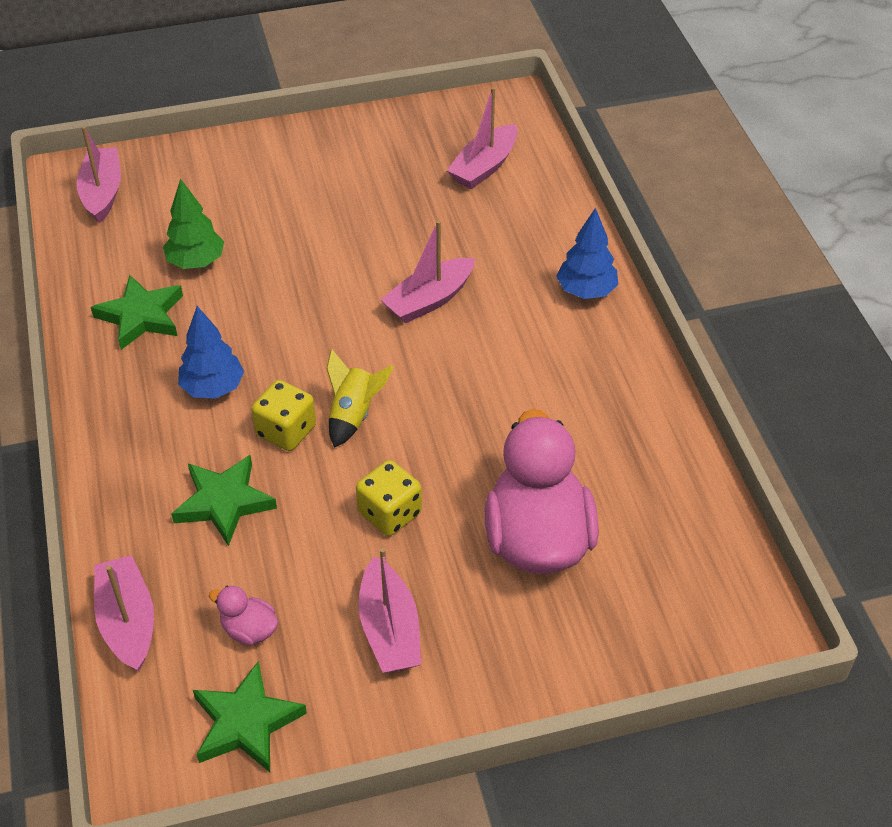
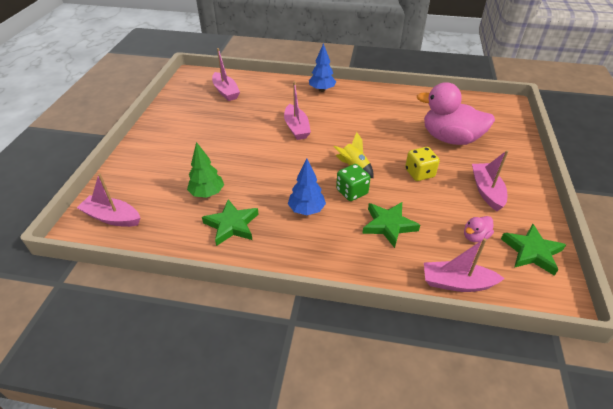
camera: 65 degrees left, 5 degrees down
(286, 431) = (352, 192): yellow dice -> green dice
(389, 629) = (486, 191): pink boat -> pink boat turned 105 degrees counterclockwise

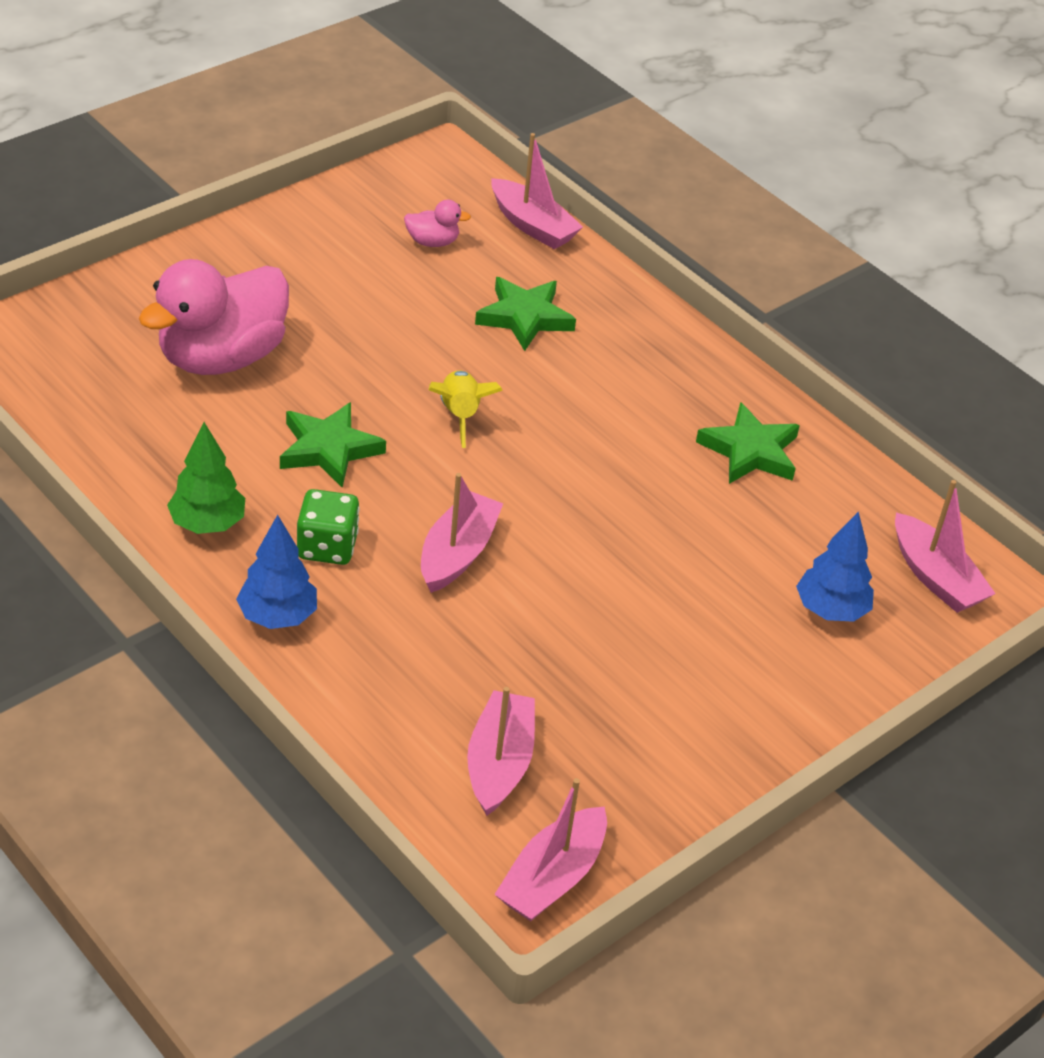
camera: 145 degrees left, 0 degrees up
(207, 193) = (749, 524): green tree -> green tree (207, 524)
(306, 210) = (615, 404): blue tree -> blue tree (830, 610)
(352, 192) = (514, 385): green dice -> green dice (327, 547)
(419, 173) = (370, 345): yellow dice -> none
(450, 138) = (221, 357): pink duck -> pink duck turned 75 degrees clockwise
(486, 191) = (318, 267): pink boat -> pink boat (552, 878)
(531, 252) = (393, 193): green star -> green star (329, 449)

